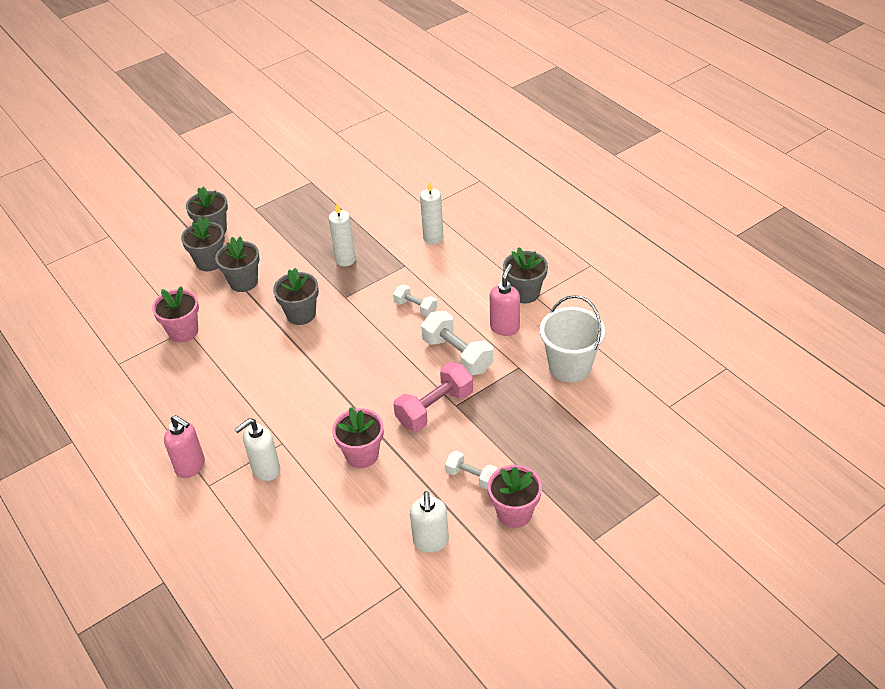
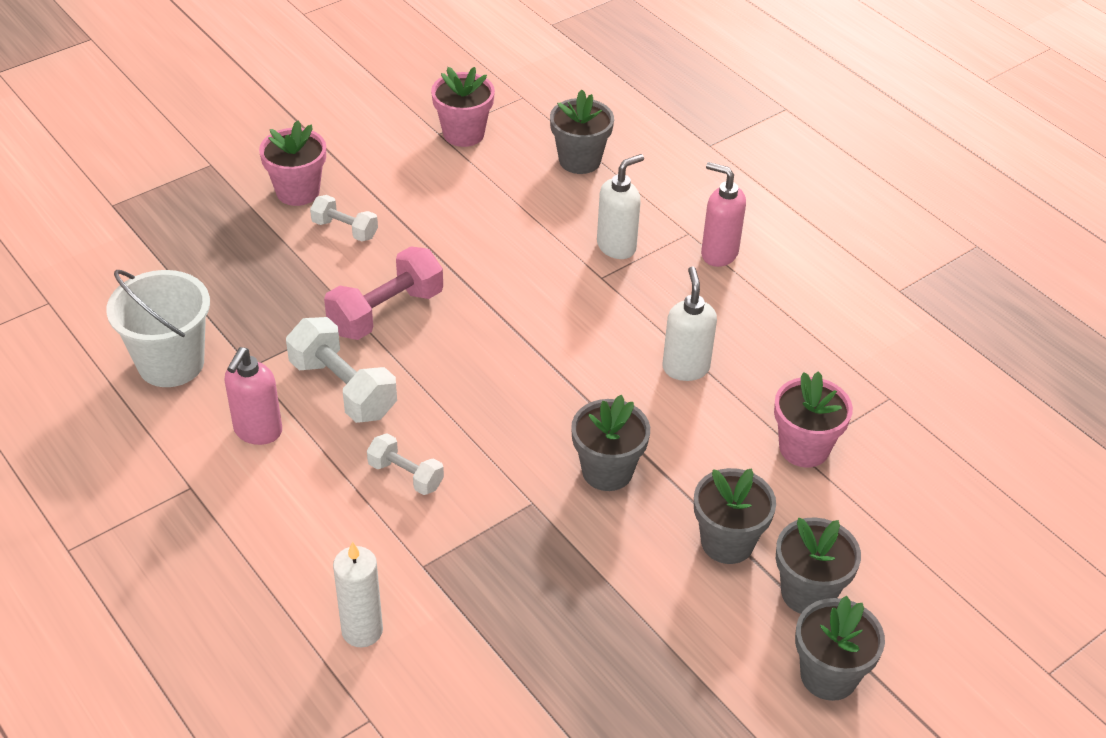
camera: 175 degrees right, 0 degrees up
(345, 260) = (539, 584): white candle -> none
(362, 455) = (489, 259): pink flower pot -> pink flower pot (463, 134)
(431, 542) = (402, 168): white soap dispenser -> white soap dispenser (685, 368)
(525, 293) = (208, 495): grey flower pot -> grey flower pot (579, 160)

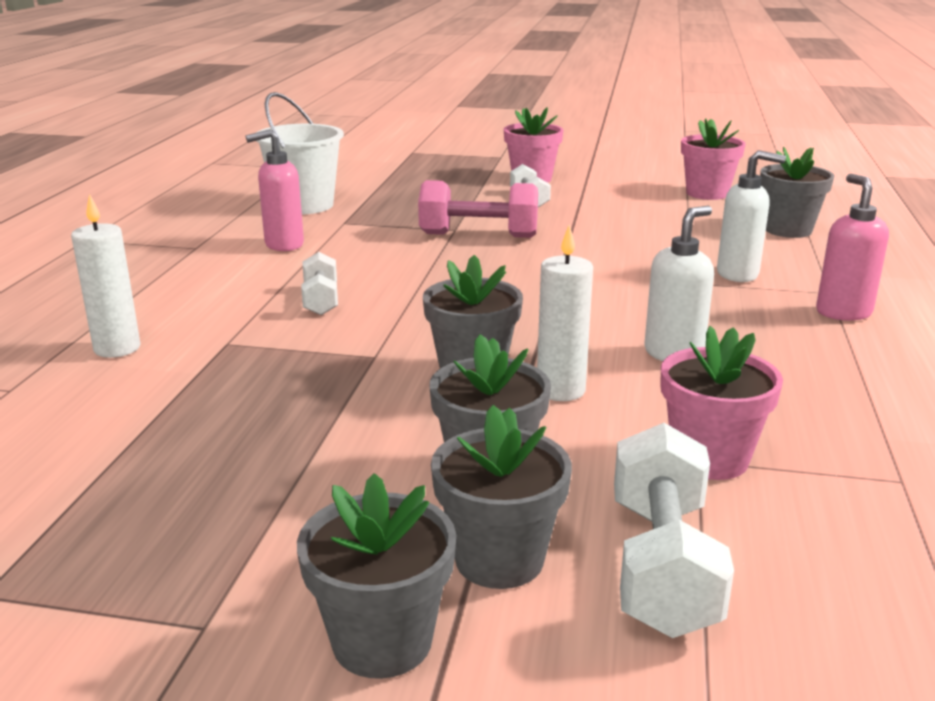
camera: 50 degrees right, 20 degrees down
(343, 389) = (374, 251): white dumbbell -> white dumbbell (662, 566)
(673, 449) = (560, 390): none -> white candle

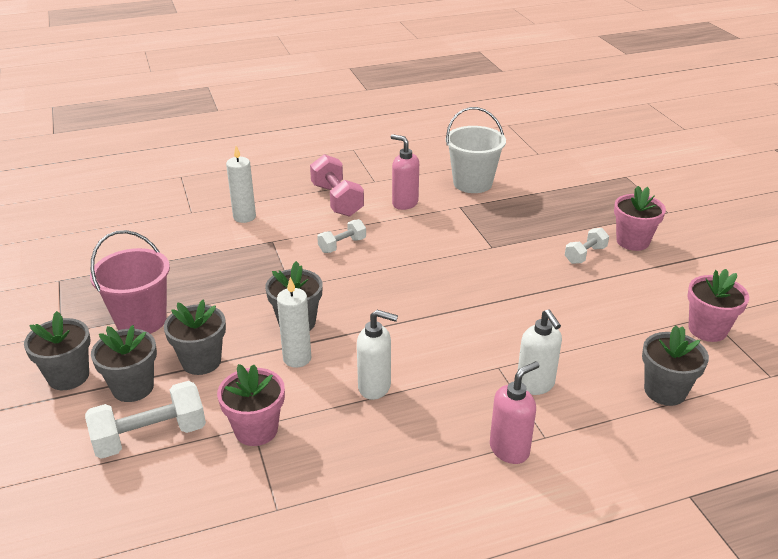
camera: 60 degrees right, 10 degrees up
(290, 510) = (141, 320): none -> pink bucket
(478, 235) = (491, 259): pink dumbbell -> pink dumbbell (337, 200)

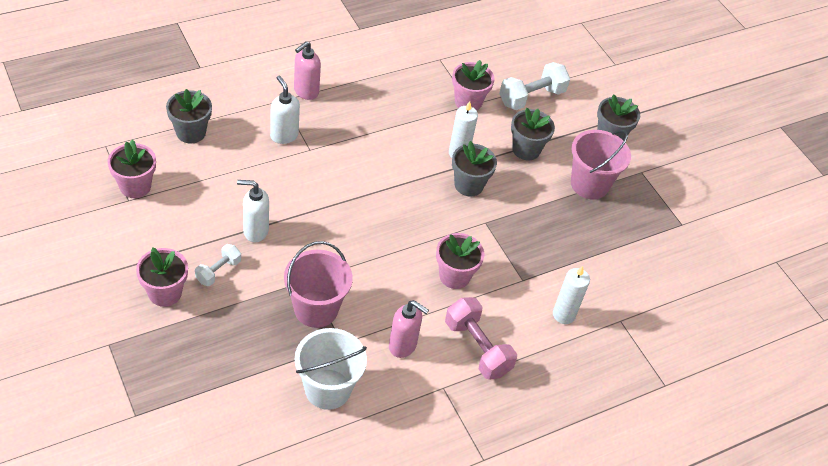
camera: 165 degrees right, 15 degrees up
(133, 387) = (561, 129): grey flower pot -> none
(342, 245) = (454, 276): white dumbbell -> pink flower pot
(375, 387) = (397, 132): white soap dispenser -> white soap dispenser (255, 231)
(484, 227) = (316, 309): none -> pink bucket

